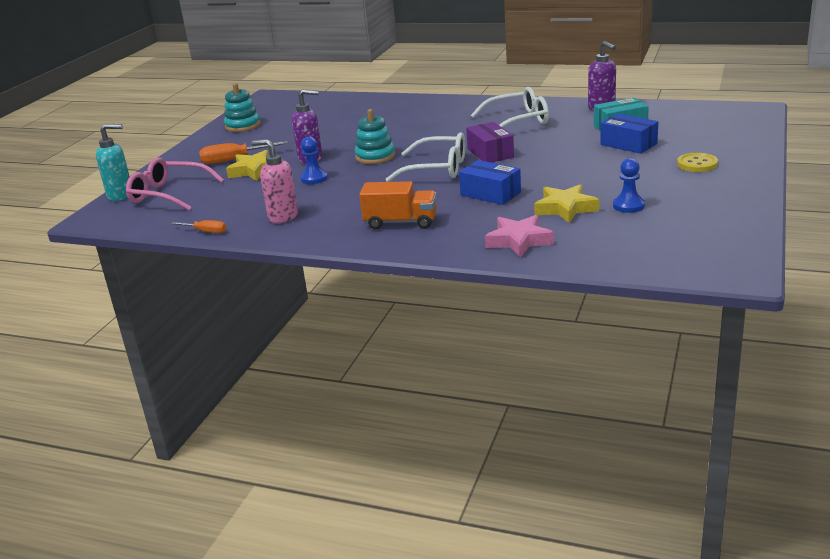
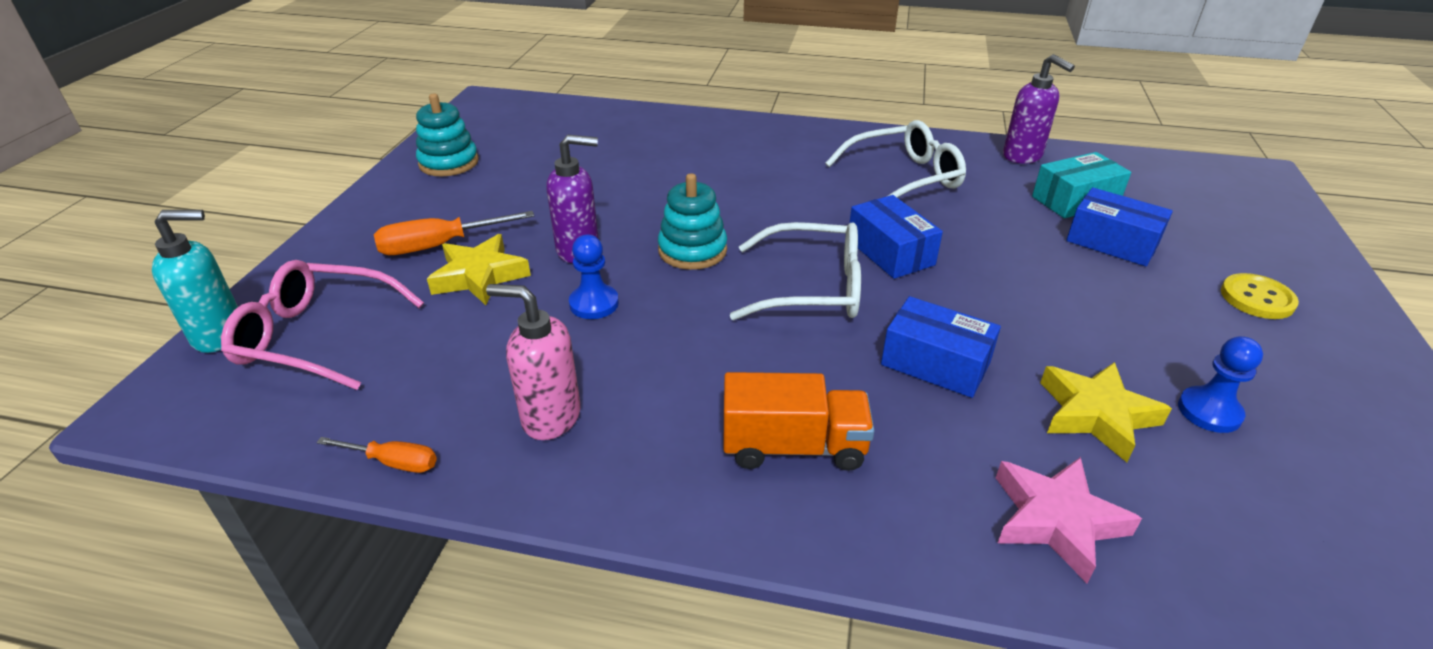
camera: 10 degrees left, 10 degrees up
(490, 153) = (890, 252): purple box -> blue box

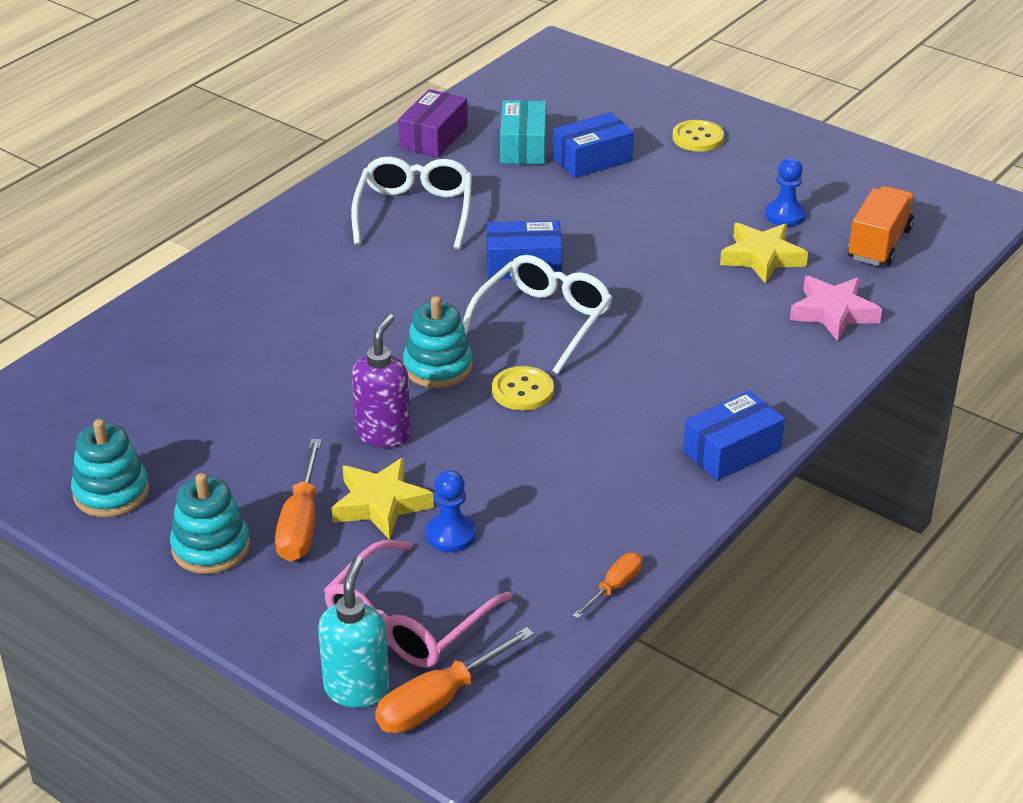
camera: 65 degrees left, 0 degrees up
(200, 387) = (439, 701): none -> orange screwdriver
(397, 216) = (211, 547): none -> turquoise stacking toy
(550, 417) = (613, 497): pink soap dispenser -> none
(594, 304) = (478, 443): blue pawn -> blue pawn (450, 535)
(692, 307) = (522, 391): none -> yellow button
(793, 447) = (715, 390): orange truck -> orange truck (879, 244)
(935, 363) = (672, 299): blue box -> blue box (732, 451)
(1023, 156) = (433, 137): purple soap dispenser -> purple box

